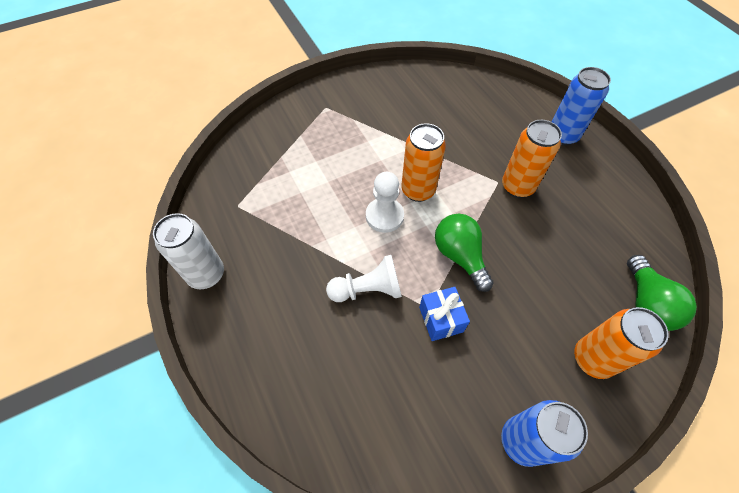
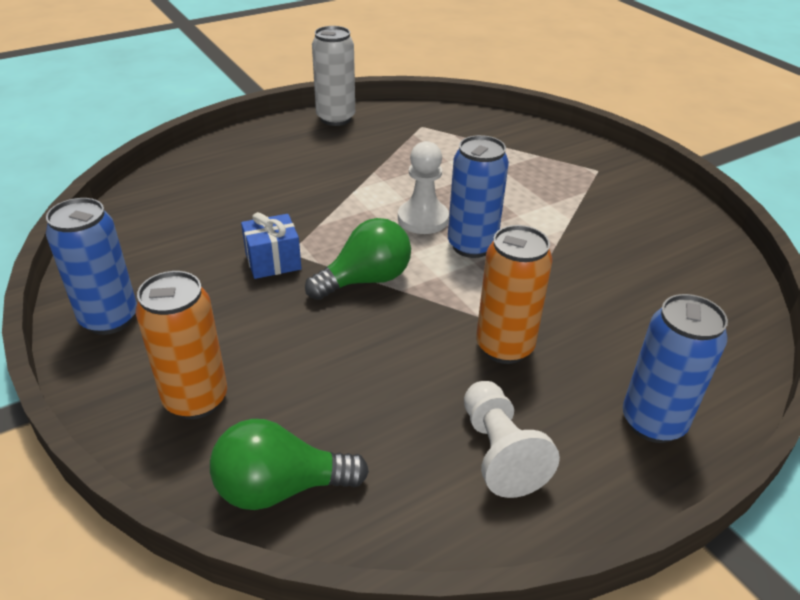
camera: 85 degrees right, 20 degrees down
(368, 289) = (316, 209): white pawn -> white pawn (499, 452)
(418, 190) = (472, 246): orange can -> blue can

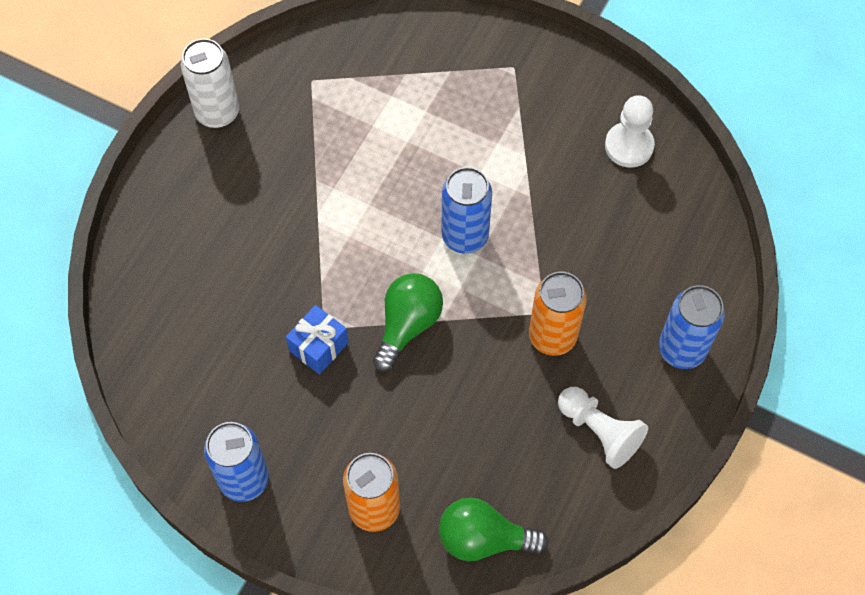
camera: 30 degrees left, 25 degrees up
(280, 487) = (483, 538): green light bulb -> green light bulb turned 45 degrees clockwise
(423, 219) = (404, 224): white pawn -> white pawn (629, 146)

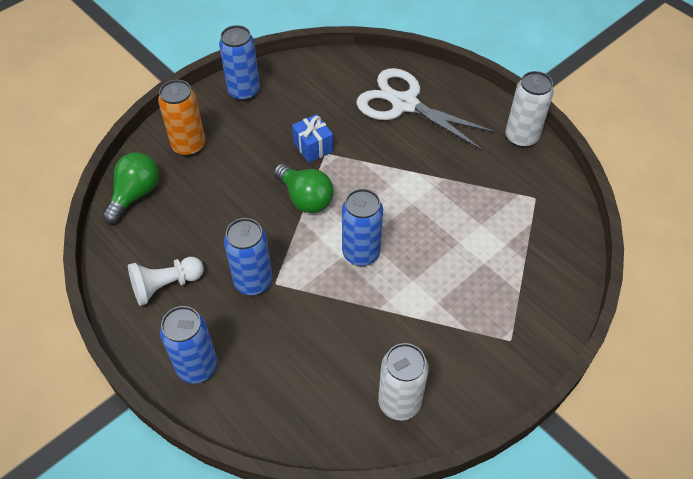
camera: 110 degrees right, 10 degrees down
(200, 260) = (404, 104): none -> white scissors
(552, 336) = (253, 282): orange can -> blue can
(629, 146) = (399, 402): white pawn -> white can

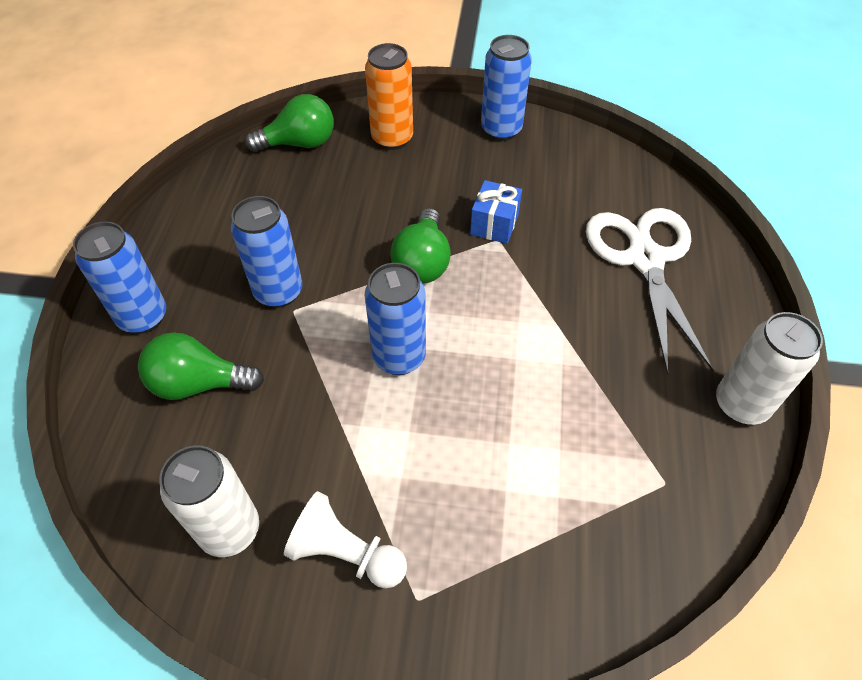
camera: 50 degrees right, 0 degrees up
(166, 285) = (217, 232): white pawn -> white pawn (346, 553)
(283, 364) = (199, 383): none -> green light bulb

